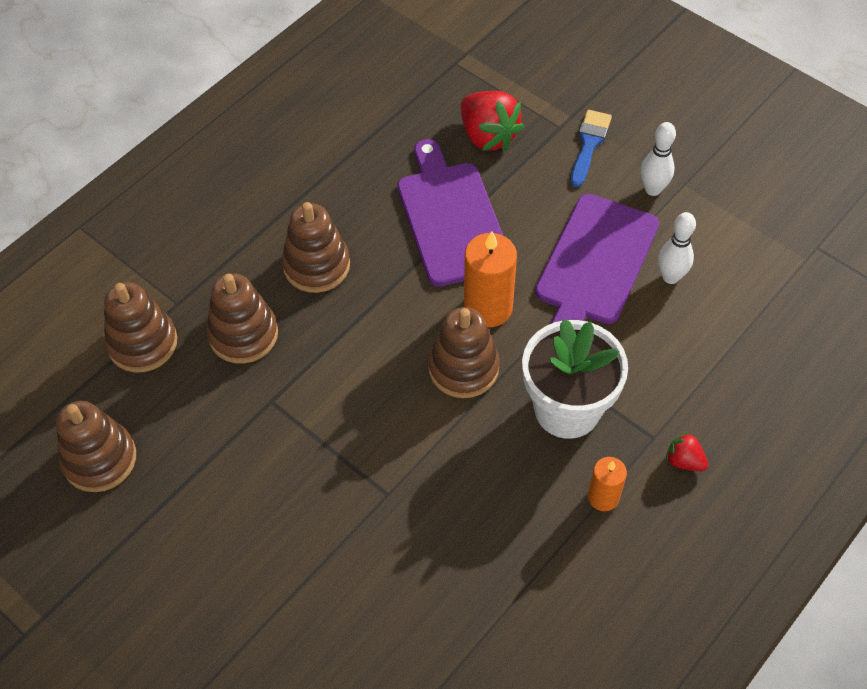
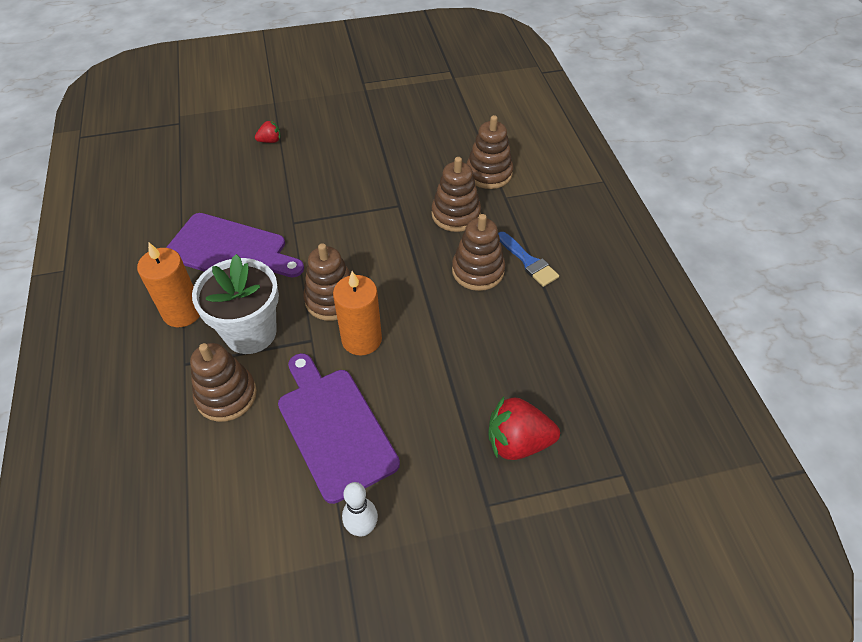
camera: 125 degrees right, 5 degrees down
(100, 459) = (429, 132): brown stacking toy -> brown stacking toy (226, 395)
(451, 218) = (454, 365): purple cutting board -> purple cutting board (230, 250)
(589, 144) = (450, 514): blue brush -> blue brush (528, 262)
(603, 497) = (182, 312): orange candle -> orange candle, size x1.69
(670, 277) = (276, 471): white bowling pin -> none
(684, 461) = (153, 369): red strawberry -> red strawberry (270, 141)

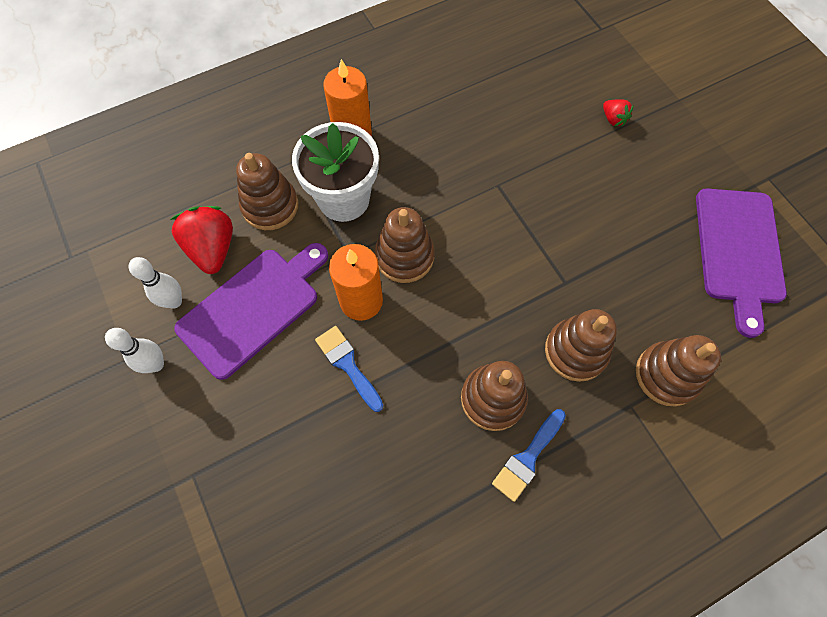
camera: 75 degrees right, 15 degrees up
(230, 250) = (439, 144): purple cutting board -> purple cutting board (739, 251)
(297, 501) = (174, 301): none -> white bowling pin
(418, 361) = (348, 364): none -> blue brush
(517, 442) = (268, 493): red strawberry -> red strawberry (213, 248)

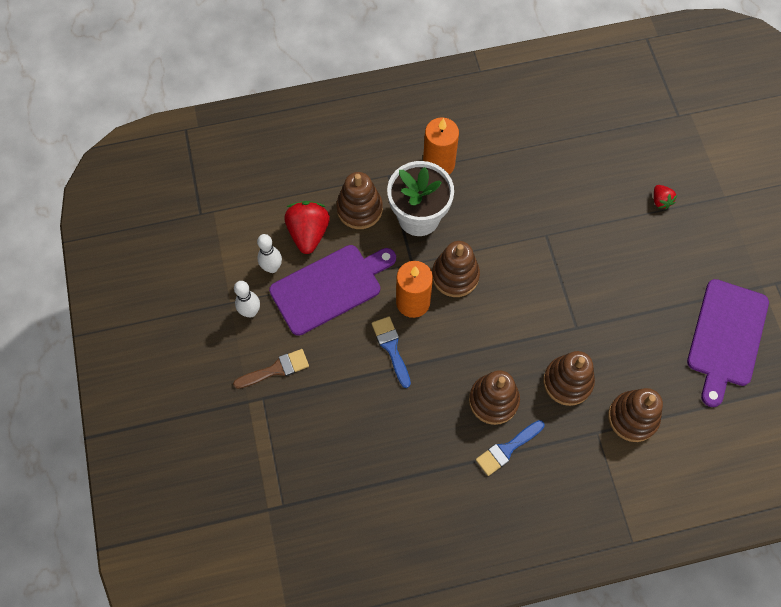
camera: 15 degrees right, 0 degrees up
(203, 432) = (276, 369): none -> brown brush

